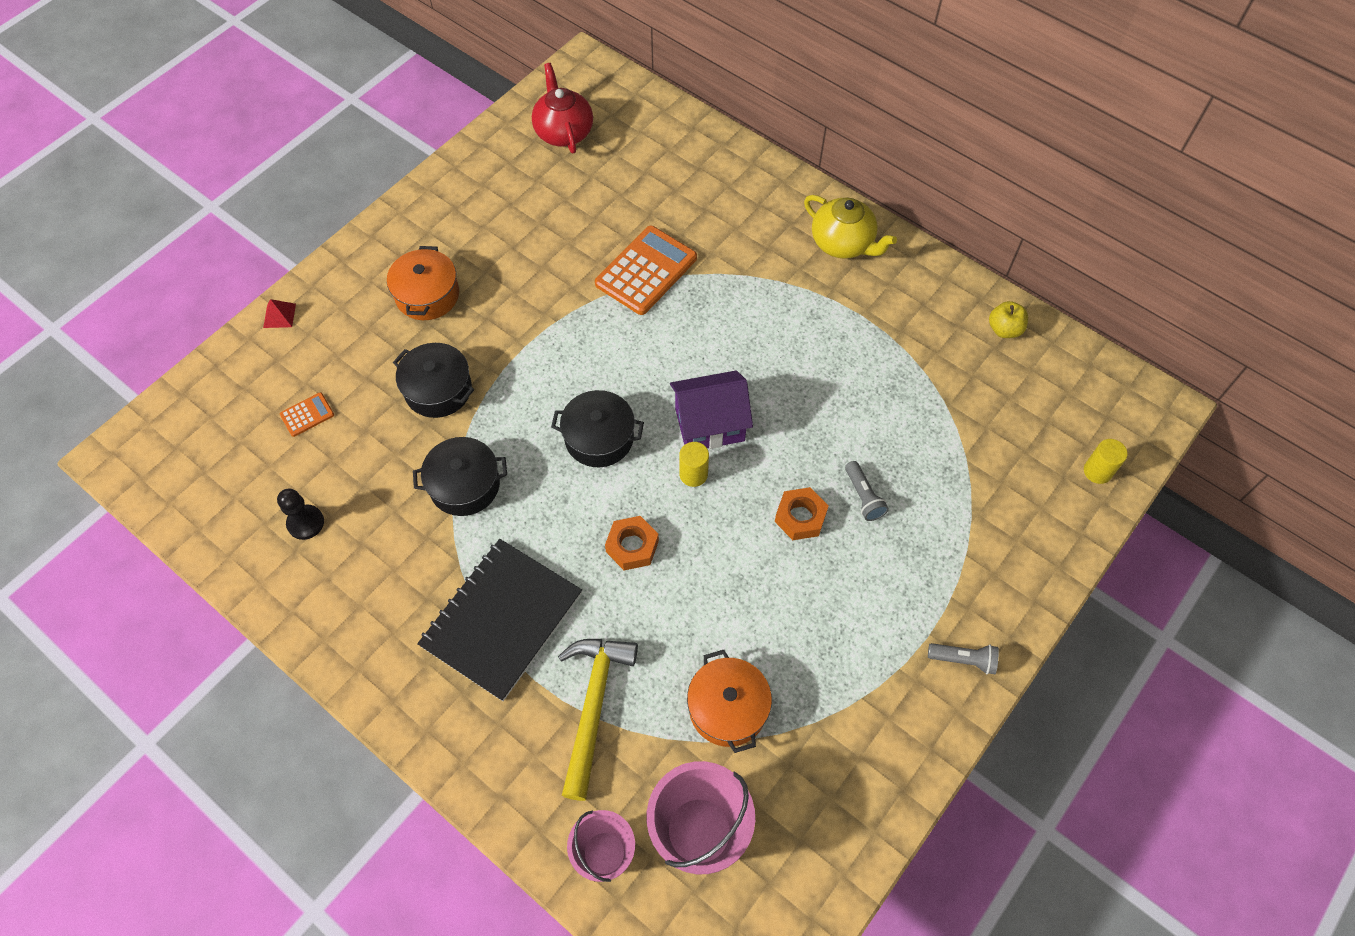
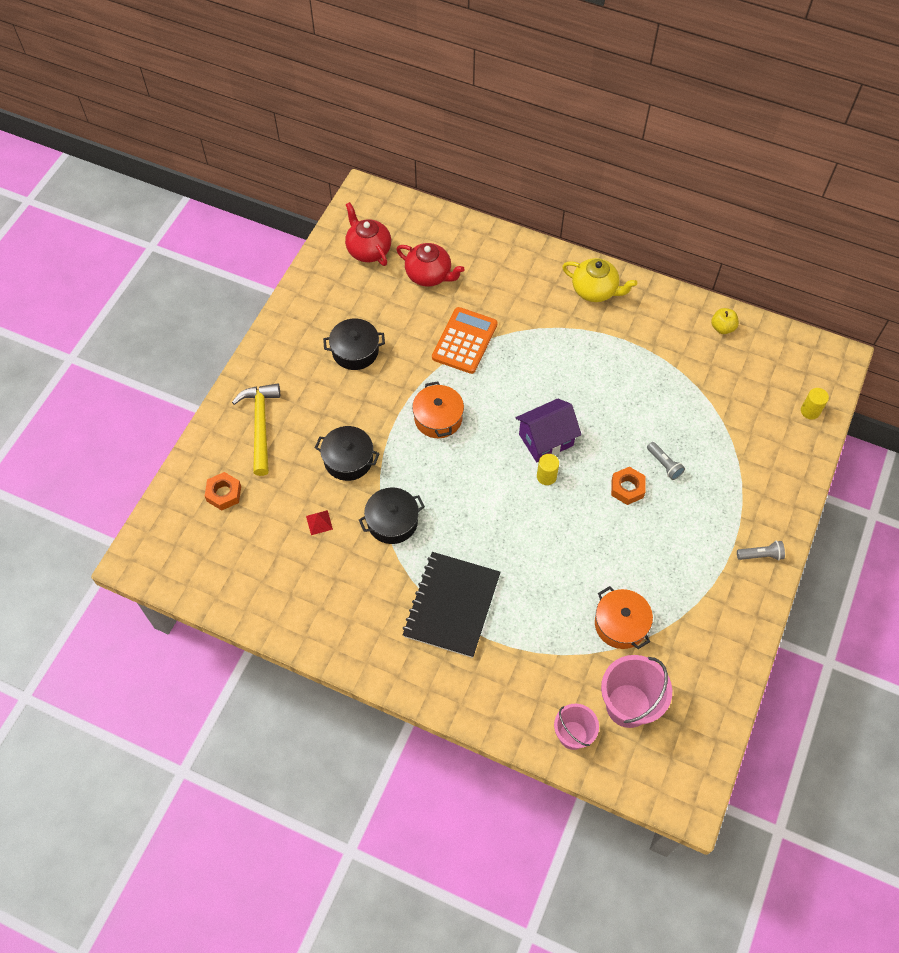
camera: 15 degrees left, 0 degrees up
(279, 315) = (211, 433): red pyramid -> red pyramid (319, 522)
(305, 523) = (291, 574): black pawn -> none
(307, 415) = (261, 499): orange calculator -> none
(427, 295) = (314, 393): orange pot -> orange pot (438, 418)
(593, 706) = (533, 645): yellow hammer -> yellow hammer (260, 425)
(599, 438) = (473, 467): black pot -> black pot (355, 351)
(630, 179) = (429, 275): none -> red teapot
(632, 546) = (522, 535): orange nut -> orange nut (224, 494)

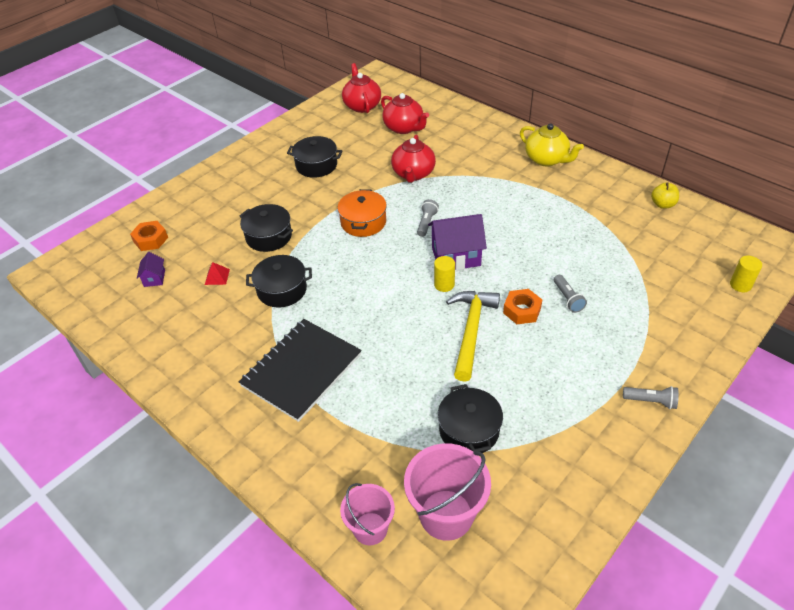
camera: 20 degrees right, 15 degrees down
(255, 540) = (154, 278): none -> purple house
(260, 425) = (210, 199): yellow hammer -> yellow hammer (471, 331)
(464, 341) = (413, 174): orange calculator -> red teapot
(502, 404) = (426, 223): none -> grey flashlight
(620, 624) = (469, 430): orange pot -> black pot

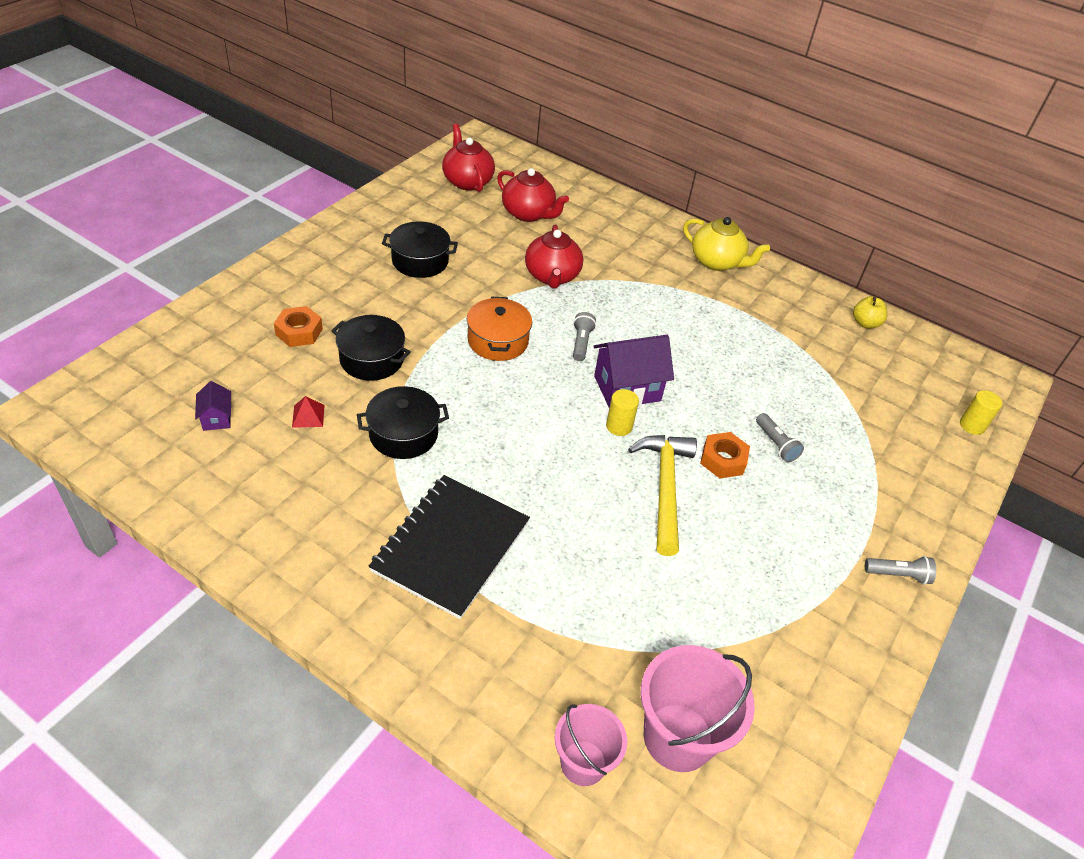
camera: 15 degrees left, 0 degrees up
(150, 240) = (201, 362): orange nut -> orange nut (299, 332)
(469, 430) = (686, 621): black pot -> none

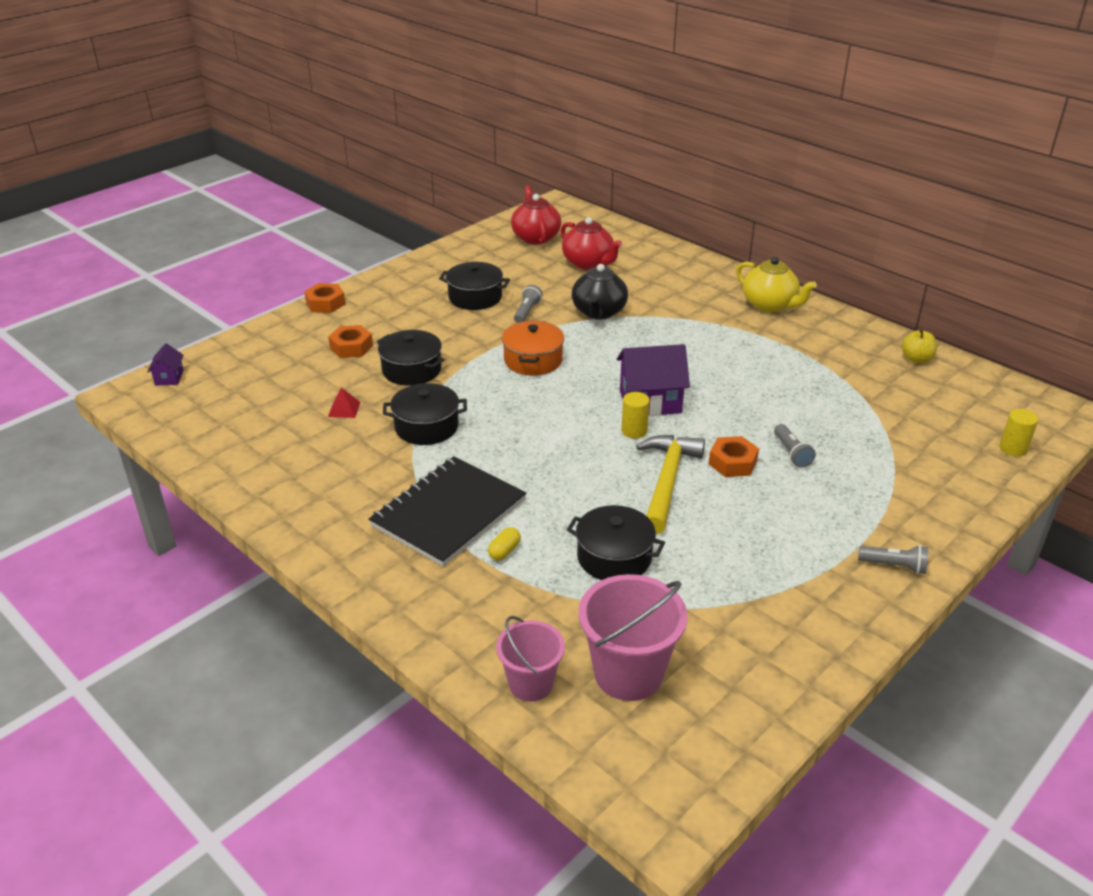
camera: 15 degrees right, 10 degrees down
(217, 418) = (264, 407): purple house -> purple house (169, 378)
(258, 274) = (325, 303): none -> orange nut
(520, 592) = (504, 551): none -> yellow capsule
(552, 276) = (599, 312): red teapot -> black teapot
(581, 343) = (614, 365): grey flashlight -> grey flashlight (527, 312)
(633, 589) = (614, 557): none -> black pot

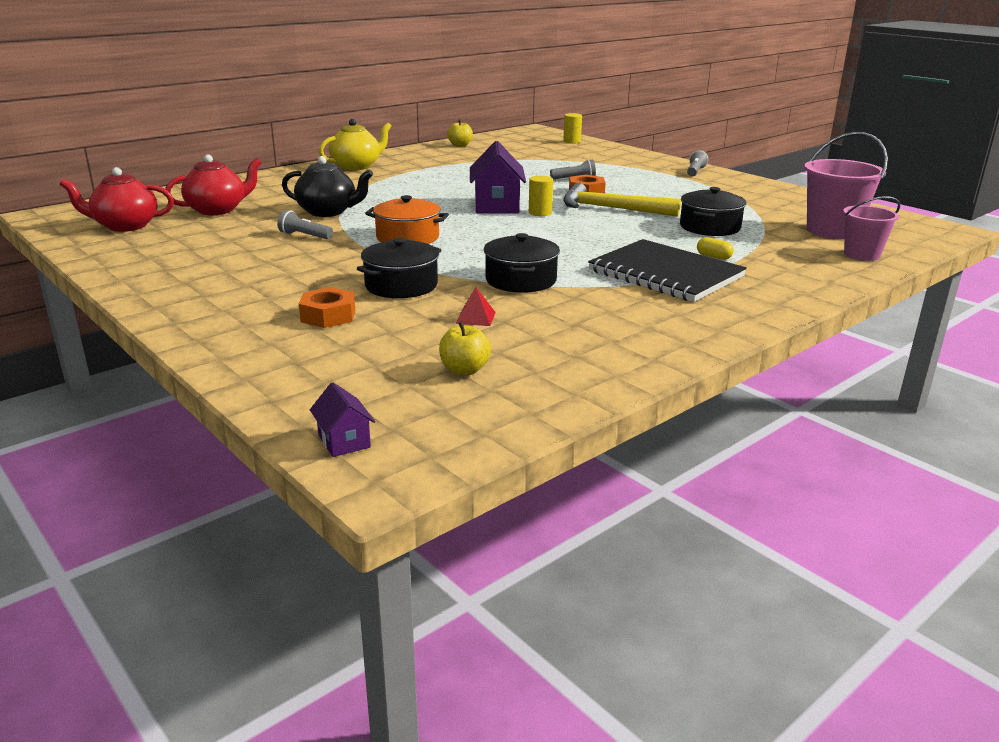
camera: 85 degrees left, 10 degrees down
(169, 378) = (344, 441): purple house -> purple house turned 60 degrees clockwise
(252, 411) = (464, 370): none -> yellow apple
(325, 303) = (188, 333): orange nut -> none
(475, 297) = (250, 255): black pot -> none

